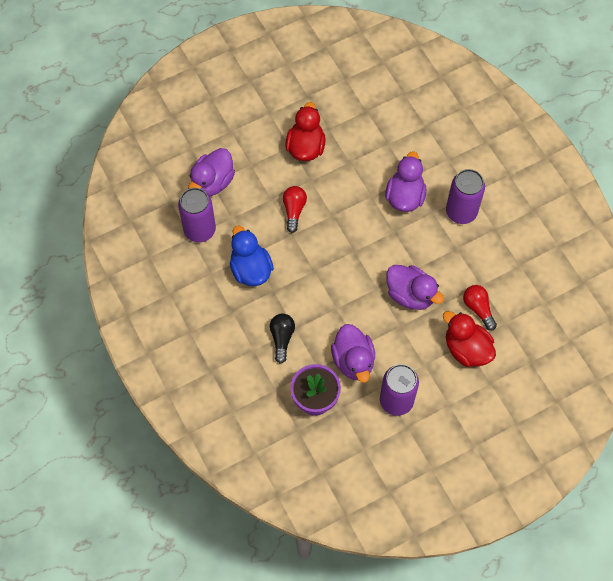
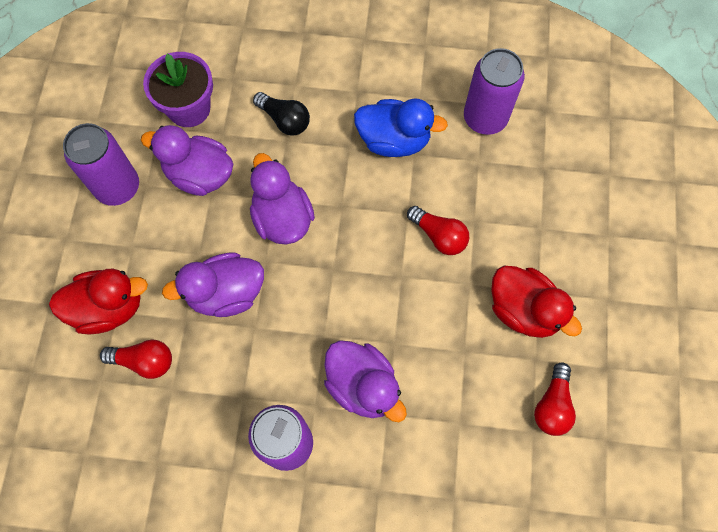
camera: 125 degrees right, 5 degrees up
(212, 182) = (543, 169): purple duck -> purple duck (282, 218)
(346, 109) = (552, 405): none -> red light bulb

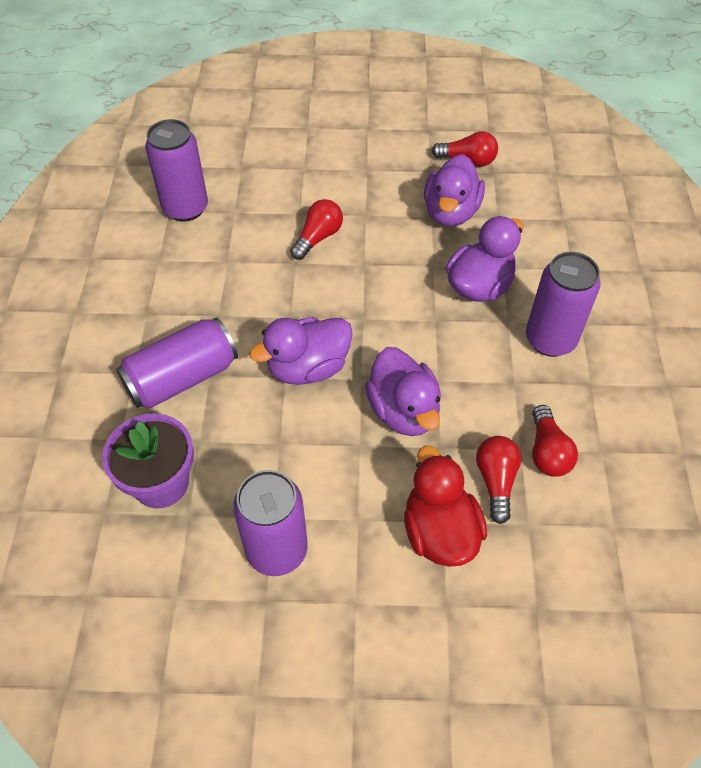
camera: 95 degrees left, 15 degrees down
(164, 412) = (547, 452): none -> red light bulb
(199, 174) = (256, 458): purple duck -> purple duck (450, 212)
(284, 120) = (182, 378): black light bulb -> purple can
(394, 140) = (210, 277): blue duck -> none
(523, 310) = (385, 178): red duck -> none

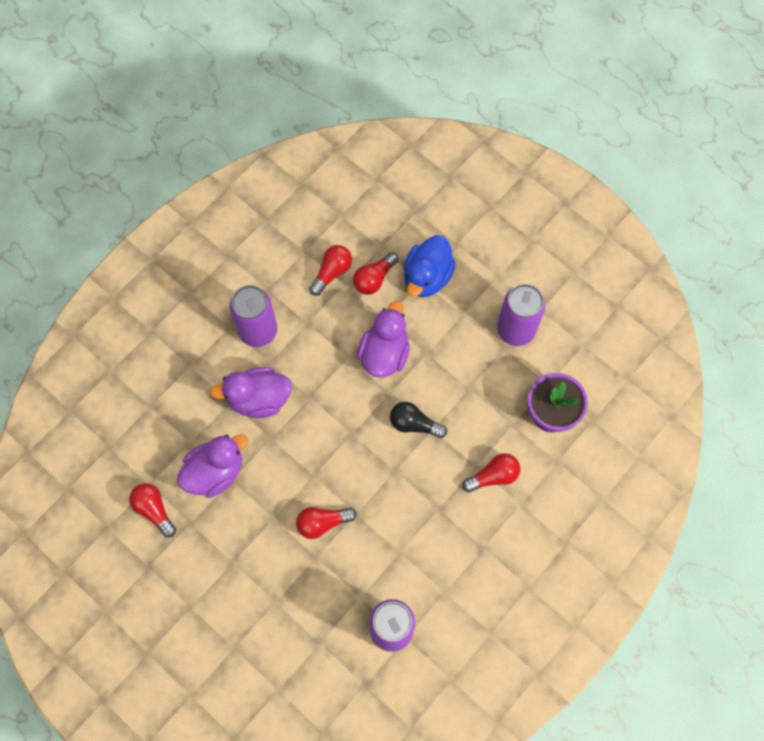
camera: 140 degrees left, 15 degrees up
(182, 378) = (493, 476): purple can -> red light bulb
(308, 368) = (414, 424): purple duck -> black light bulb
(439, 531) = (427, 277): red duck -> blue duck

